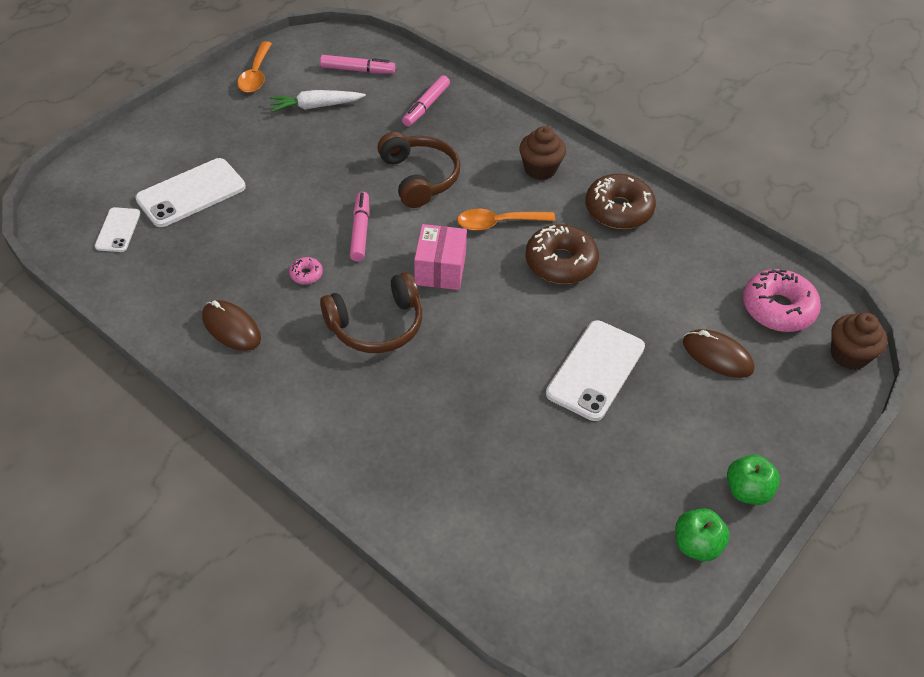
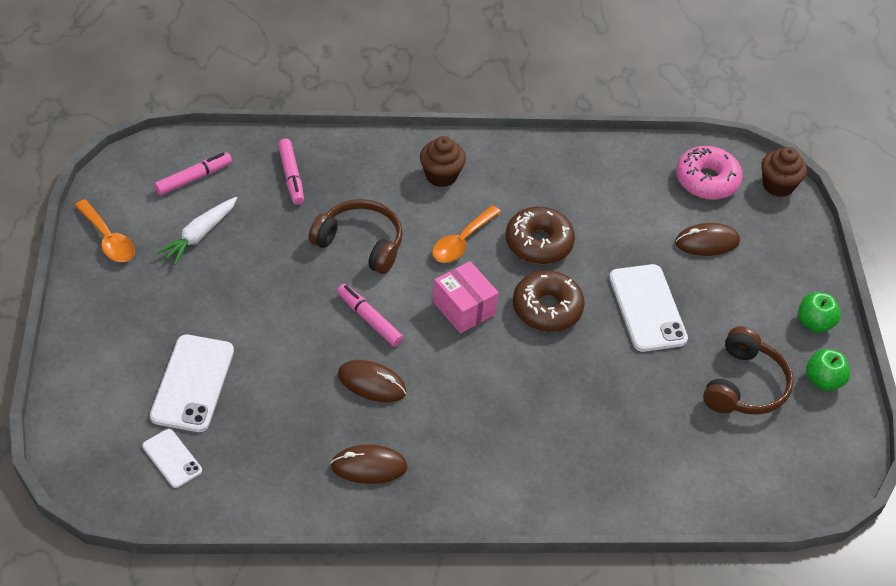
camera: 45 degrees left, 0 degrees up
(306, 274) = (372, 383): pink donut -> brown mouse
(376, 325) = (470, 384): brown headphones -> brown headphones (744, 385)
(618, 210) = (531, 173): brown donut -> brown donut (547, 308)

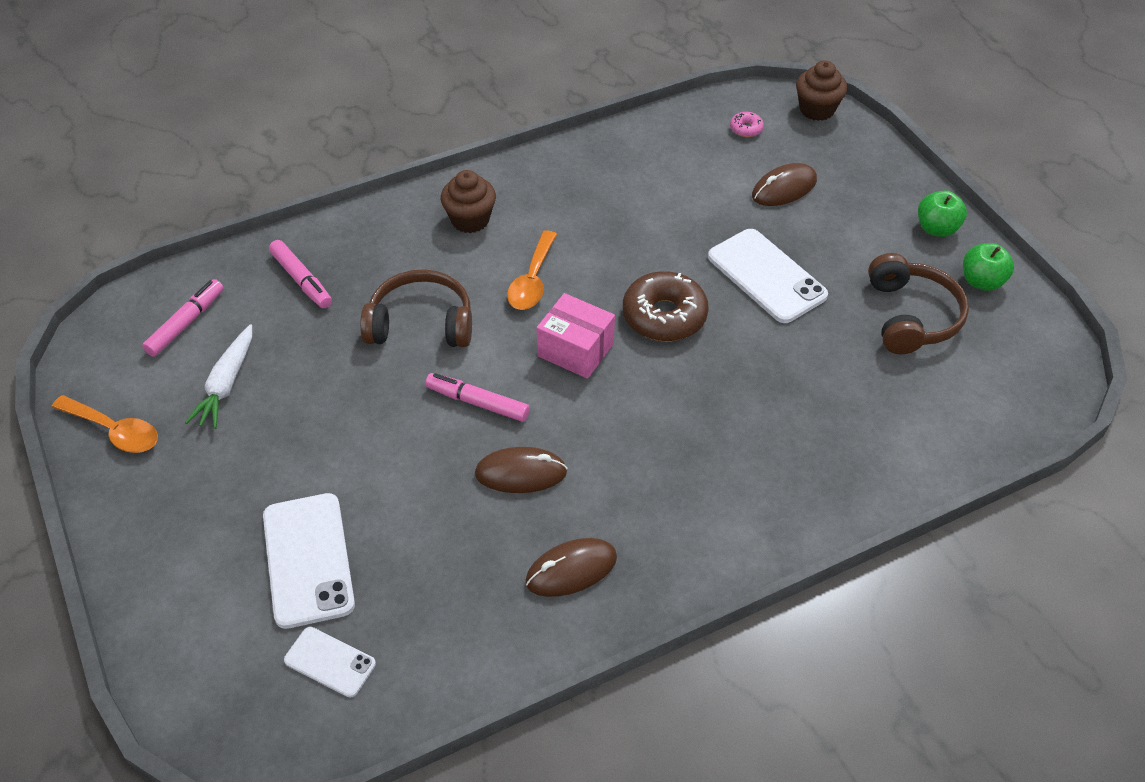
camera: 20 degrees left, 0 degrees up
(538, 243) = (615, 252): brown donut -> none
(707, 180) = (746, 129): pink donut -> pink donut, size x0.45

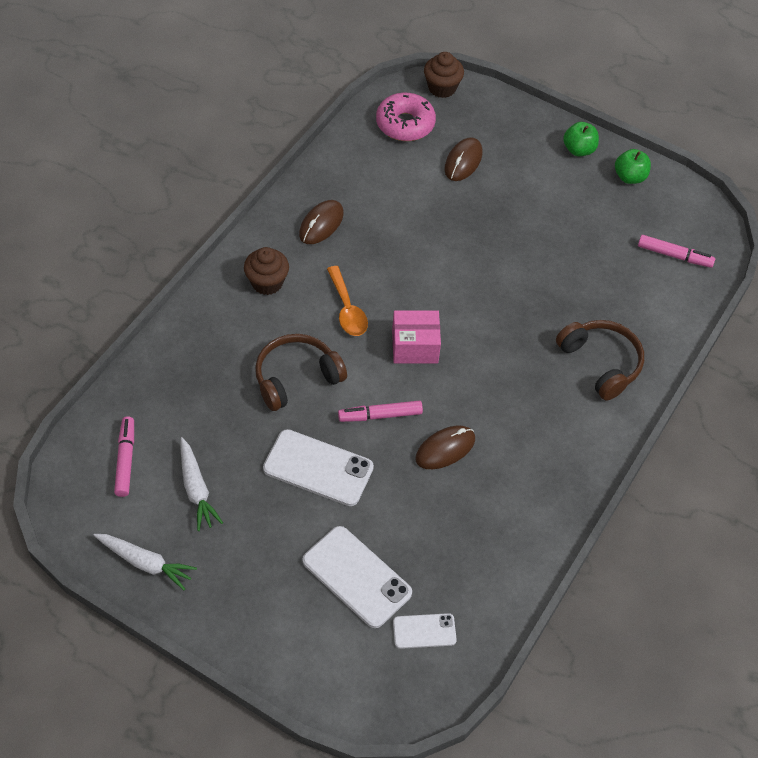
camera: 35 degrees left, 5 degrees up
(115, 431) = (145, 563): orange spoon -> white carrot
(301, 280) = (183, 386): pink marker -> pink marker (674, 255)
(571, 570) = (523, 495): brown mouse -> brown mouse (321, 224)
(664, 316) = (453, 294): brown donut -> none
(746, 129) = (405, 124): pink donut -> pink donut, size x2.22
(766, 276) = (498, 234): white phone -> white phone (318, 468)
(911, 316) = (604, 222): brown headphones -> brown headphones (601, 363)

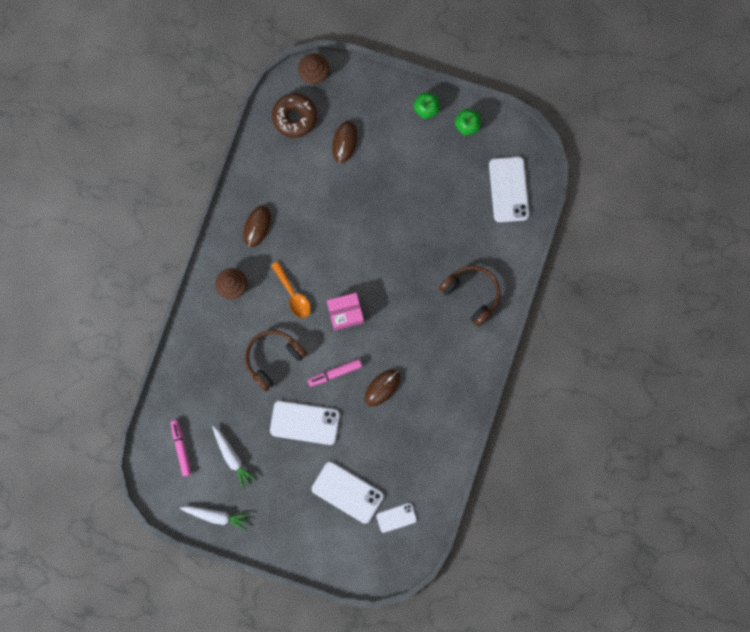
camera: 10 degrees left, 25 degrees up
(405, 124) = (294, 117): pink donut -> brown donut
(674, 255) = (509, 189): pink marker -> white phone

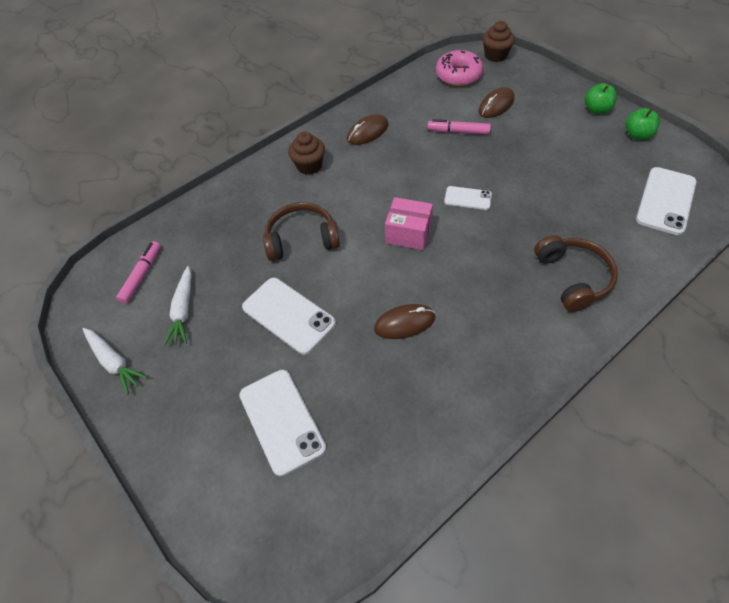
camera: 35 degrees right, 25 degrees down
(293, 294) = (363, 195): orange spoon -> none
(294, 117) = (458, 75): brown donut -> pink donut
(335, 373) = (358, 283): pink marker -> pink marker (458, 131)
(396, 517) = (323, 492): white phone -> white phone (467, 198)

